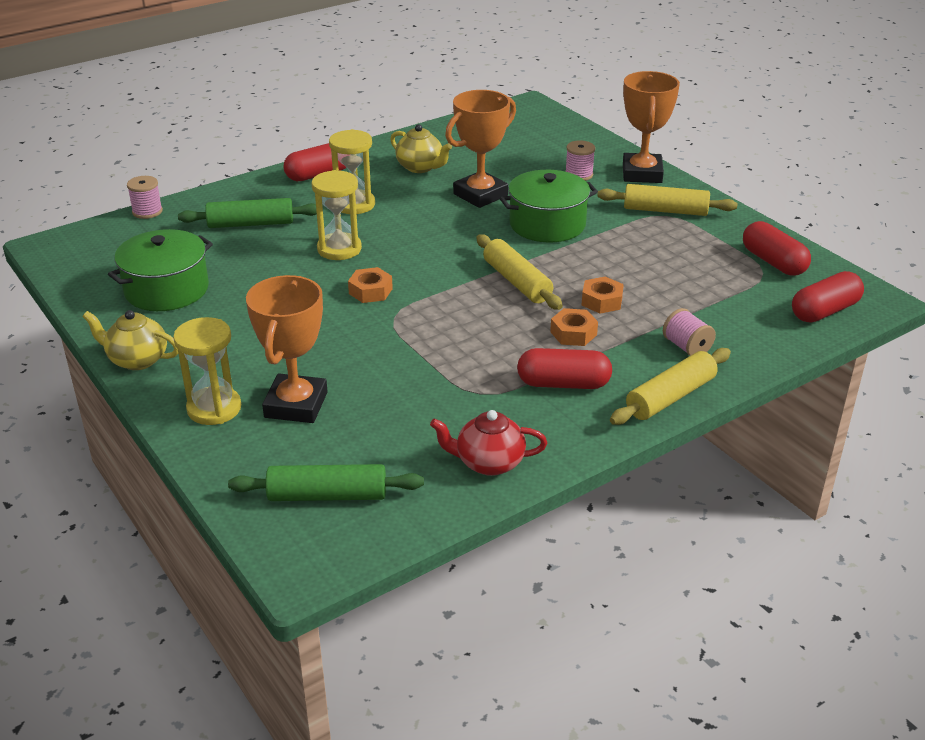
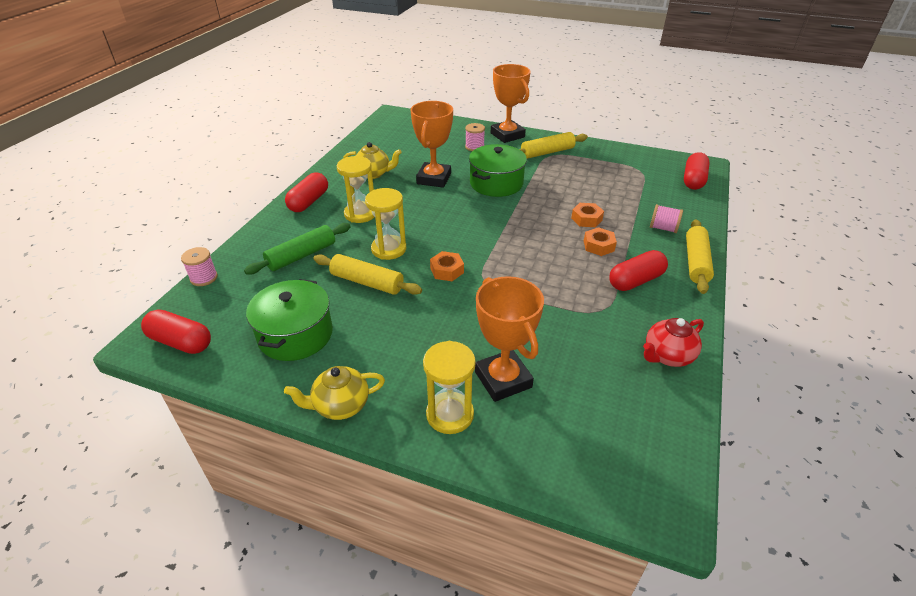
camera: 35 degrees left, 5 degrees up
(327, 495) = (610, 438): green rolling pin -> none
(517, 282) = (526, 226): yellow rolling pin -> yellow rolling pin (367, 282)
(773, 262) = (636, 162): red capsule -> red capsule (181, 342)

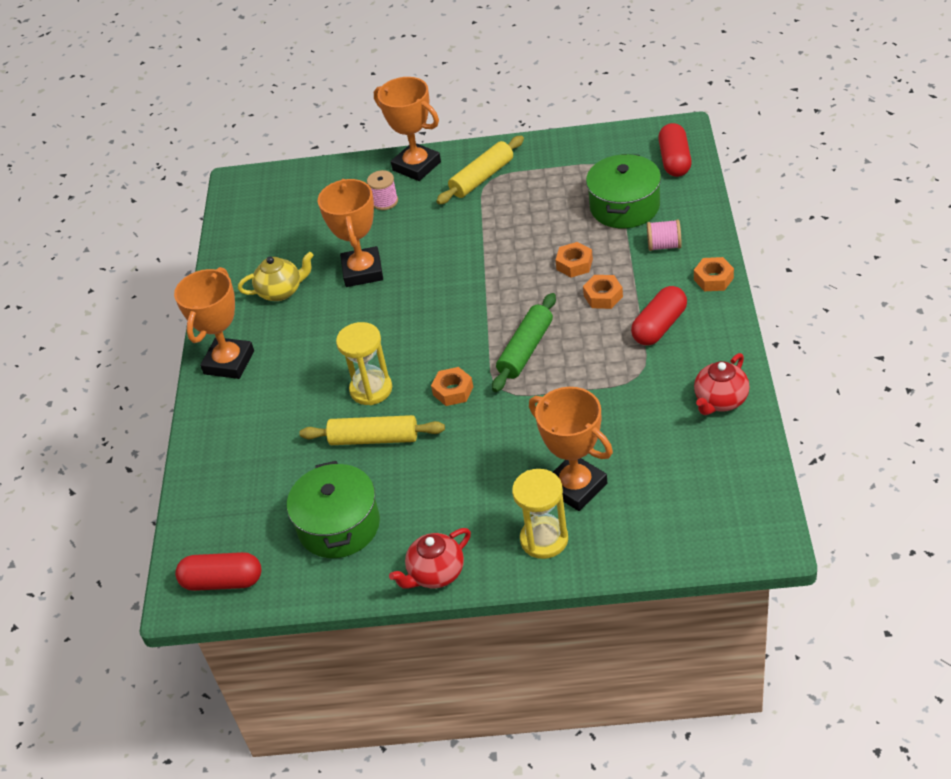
camera: 15 degrees left, 5 degrees up
(204, 278) = (184, 505): pink spool -> none
(301, 255) = (275, 436): green rolling pin -> green rolling pin (525, 350)
(309, 202) = (229, 362): red capsule -> orange trophy
(340, 405) = (435, 574): yellow teapot -> red teapot
(360, 214) = (305, 356): yellow hourglass -> none
(496, 183) = (444, 250): green pot -> green pot (625, 206)
(696, 262) = (713, 279): yellow rolling pin -> orange nut

